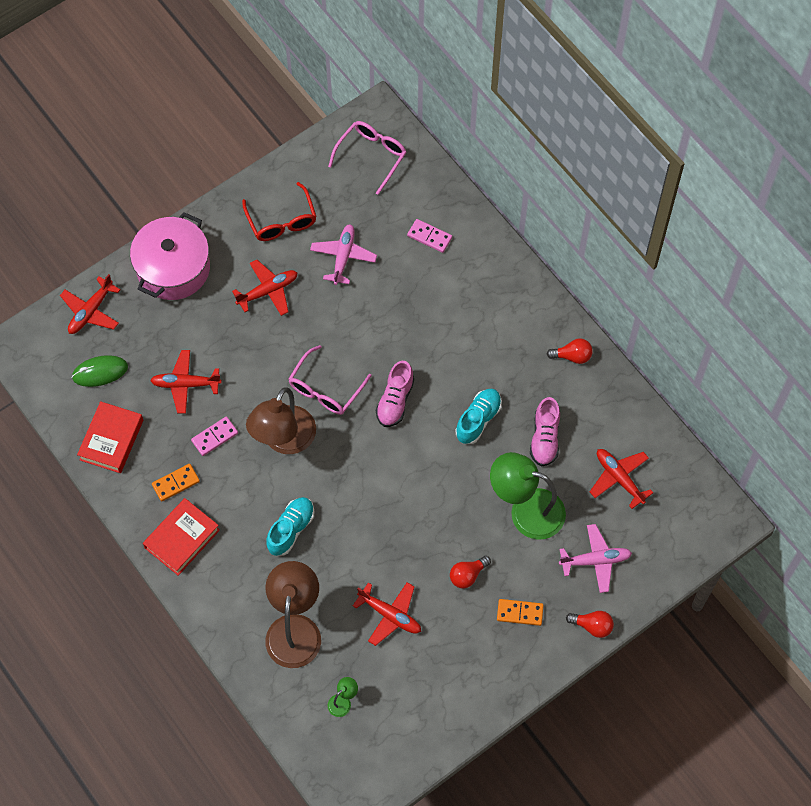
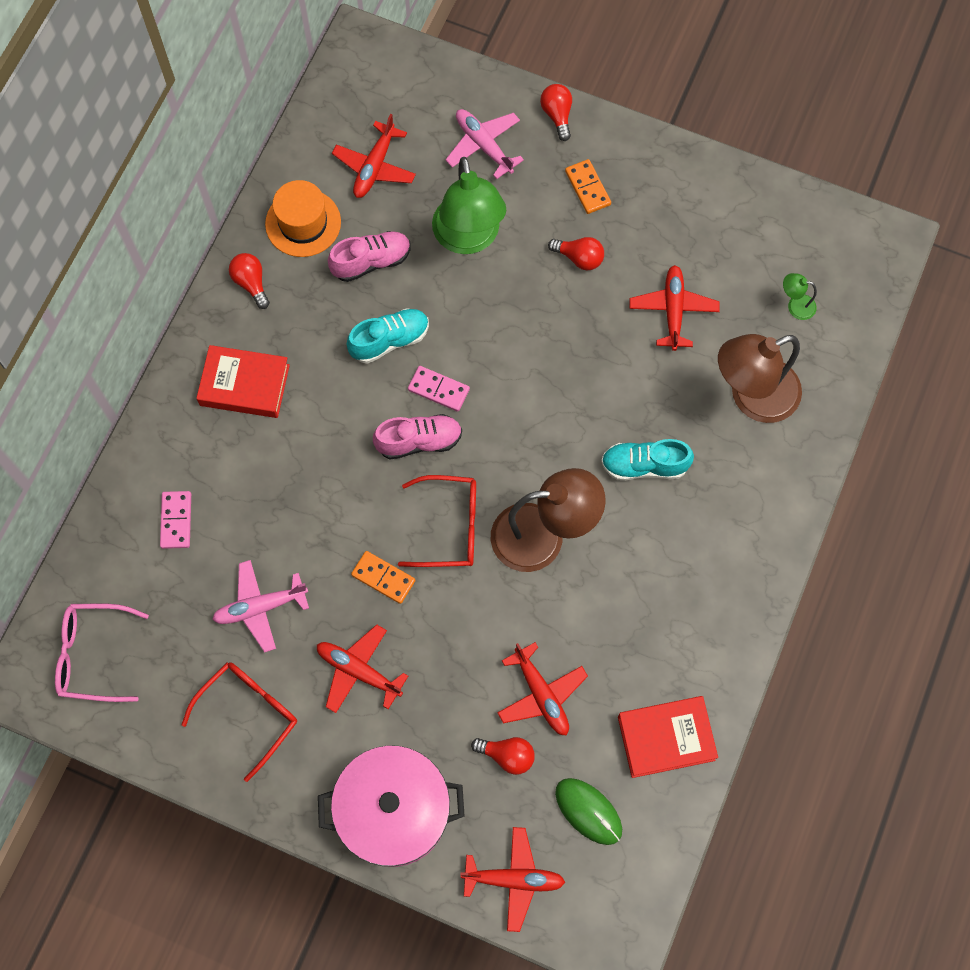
camera: 120 degrees left, 5 degrees up
(162, 345) = (507, 755): none -> red light bulb
(176, 483) = (671, 627): orange domino -> orange domino (383, 578)
(182, 539) = (732, 578): red book -> red book (244, 385)
(215, 437) = (587, 617): pink domino -> pink domino (438, 389)
(325, 389) = (450, 527): pink glasses -> red glasses
(478, 420) = (390, 340): turquoise shoe -> turquoise shoe turned 150 degrees clockwise
(600, 410) = (303, 223): none -> orange hat

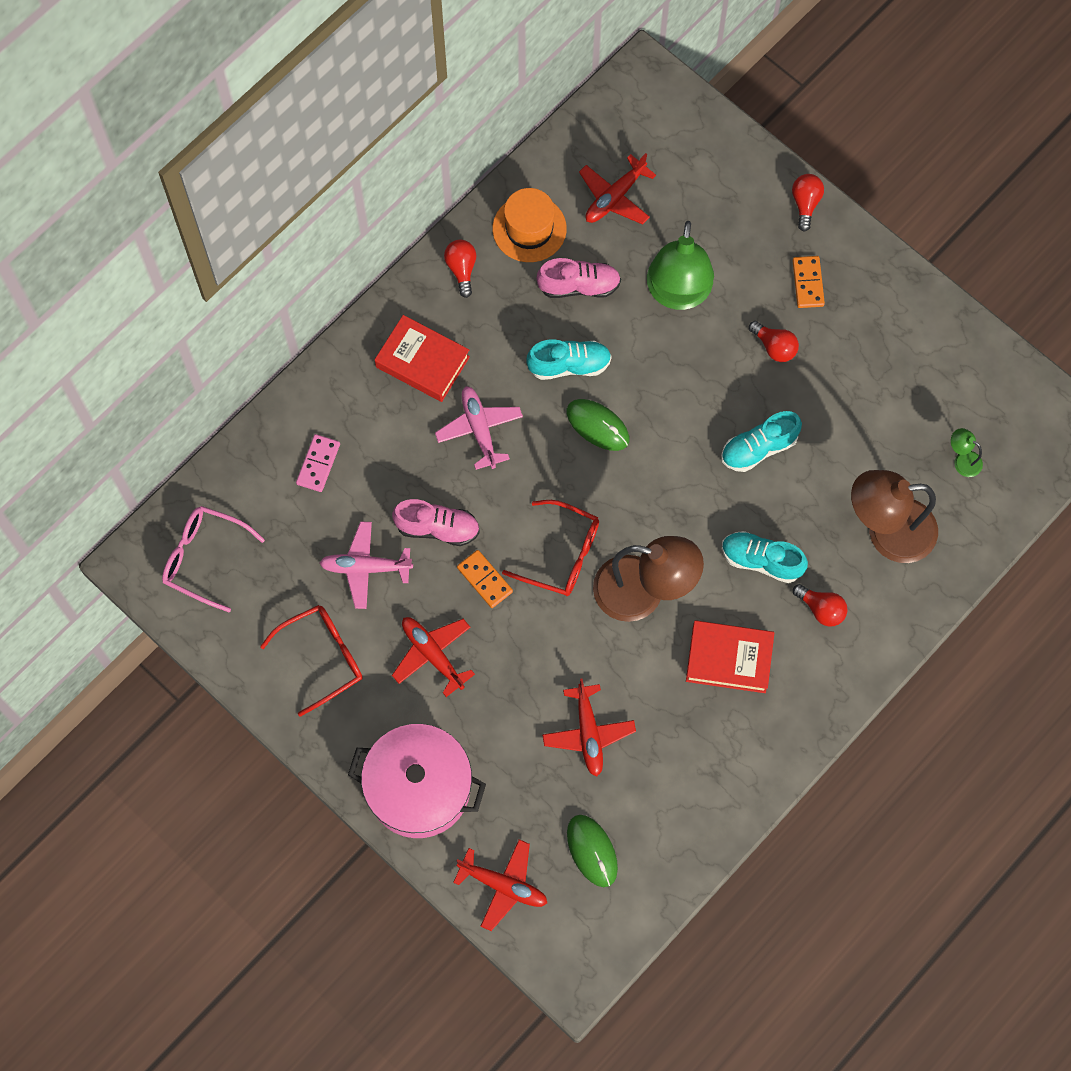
camera: 20 degrees right, 0 degrees up
(419, 441) = (562, 467): pink shoe -> pink shoe (437, 528)
(438, 389) = (597, 426): pink domino -> green mouse
(483, 145) = (724, 210): pink plane -> pink plane (479, 429)
(507, 755) = (537, 776): red light bulb -> red light bulb (821, 609)
(601, 359) = (758, 448): none -> turquoise shoe
(666, 738) = (686, 812): red book -> red book (729, 659)
(673, 310) = (844, 425): red plane -> none

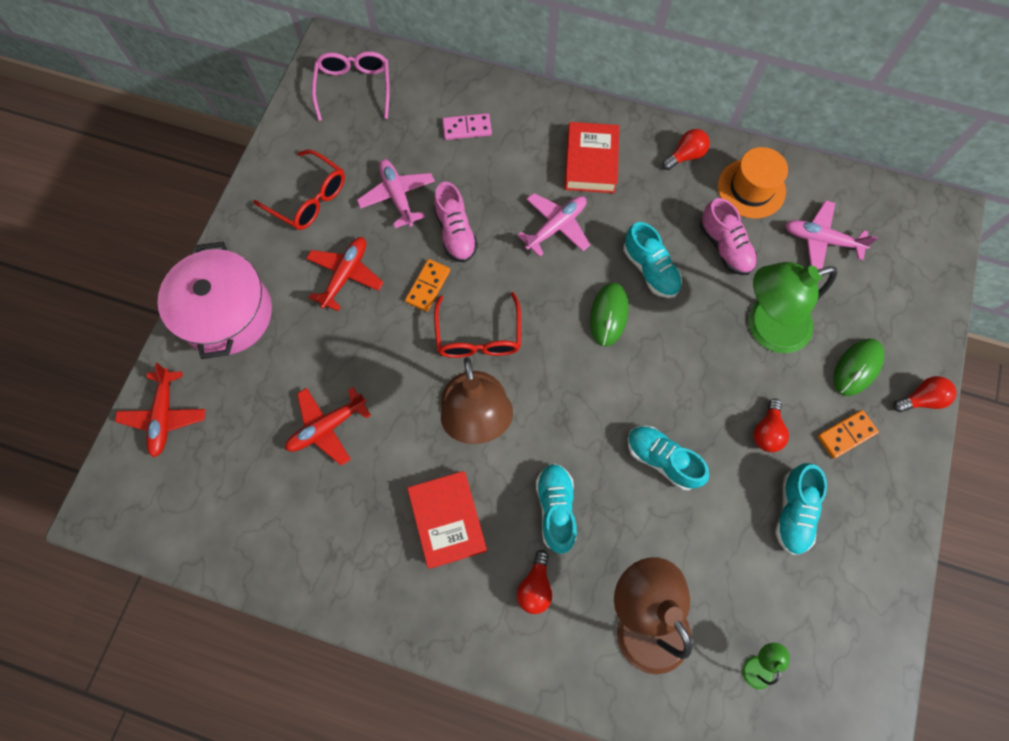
camera: 65 degrees right, 0 degrees up
(592, 851) = (220, 476): green mouse -> green mouse (857, 367)
(614, 197) = (821, 240): red plane -> pink plane
(854, 364) = (793, 512): none -> turquoise shoe

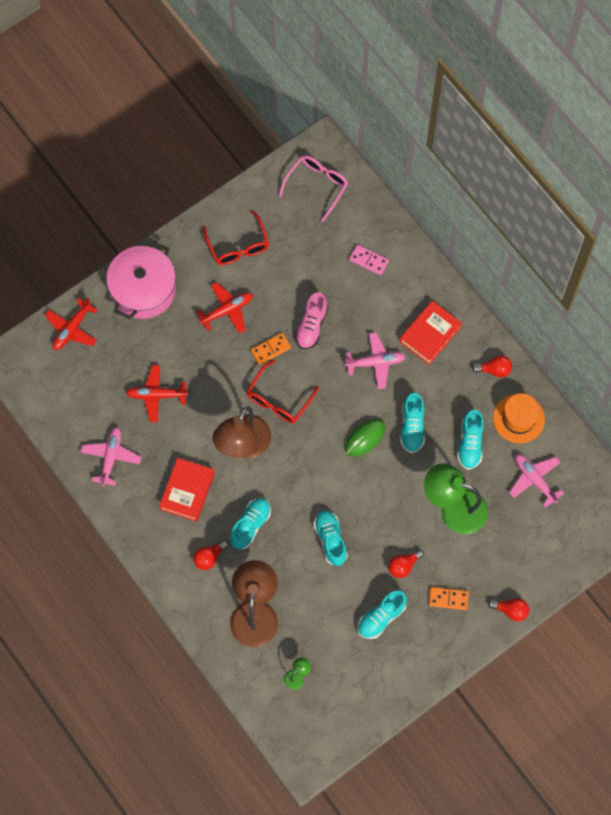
camera: 35 degrees right, 0 degrees up
(397, 196) = (293, 279): pink plane -> pink plane (111, 457)
(724, 247) = (470, 444): pink shoe -> turquoise shoe
(857, 367) = (488, 567): green mouse -> none

